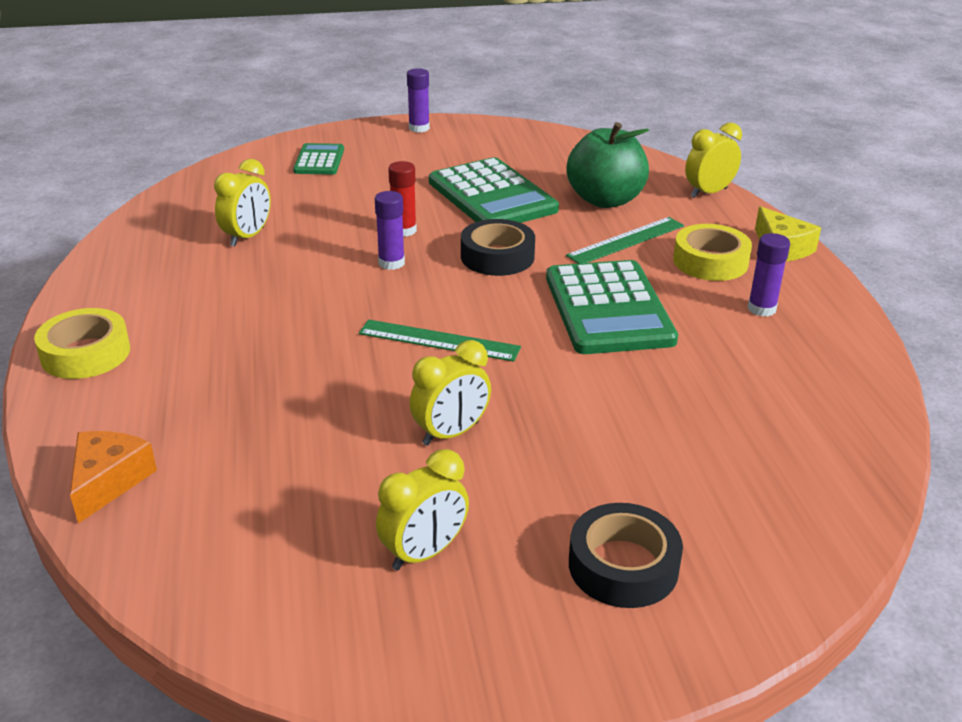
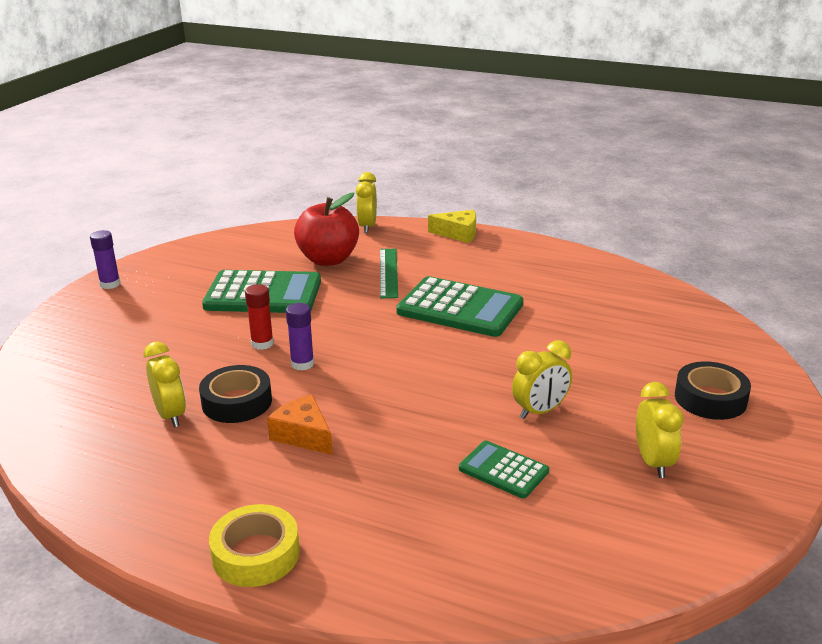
camera: 55 degrees left, 5 degrees down
(108, 481) = (462, 584): orange cheese -> orange cheese (303, 435)
(319, 160) = (90, 343): green calculator -> green calculator (503, 470)
(439, 340) = (428, 379): green ruler -> none
(451, 433) = (540, 411): yellow clock -> yellow clock turned 60 degrees clockwise
(497, 257) = (349, 321): black tape -> black tape (237, 402)
(605, 200) = (328, 259): green apple -> red apple
(710, 261) = (446, 258): yellow tape -> none
(761, 309) = (513, 265): purple glue stick -> none

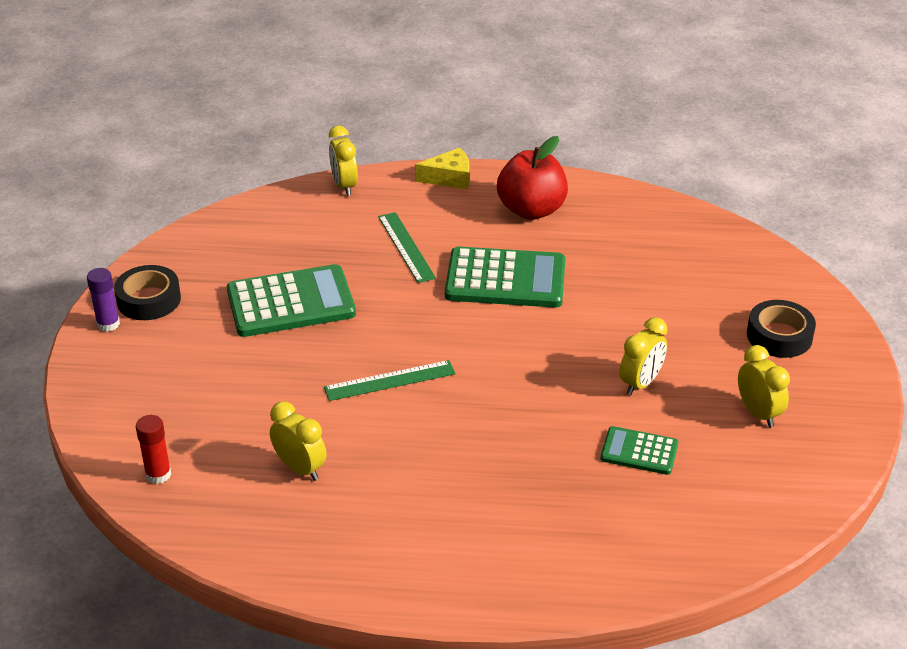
camera: 20 degrees left, 10 degrees up
(237, 402) = (355, 439): black tape -> black tape (149, 300)
(256, 554) = (477, 583): yellow tape -> none
(262, 343) = (333, 365): red glue stick -> red glue stick (158, 474)
(302, 364) = (390, 381): purple glue stick -> green ruler
(303, 435) = (442, 459): orange cheese -> none
(328, 259) = (330, 241): red apple -> red apple (531, 210)

